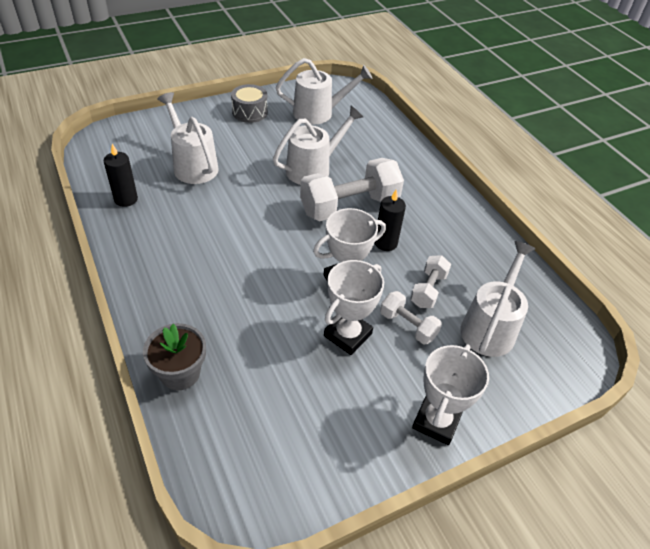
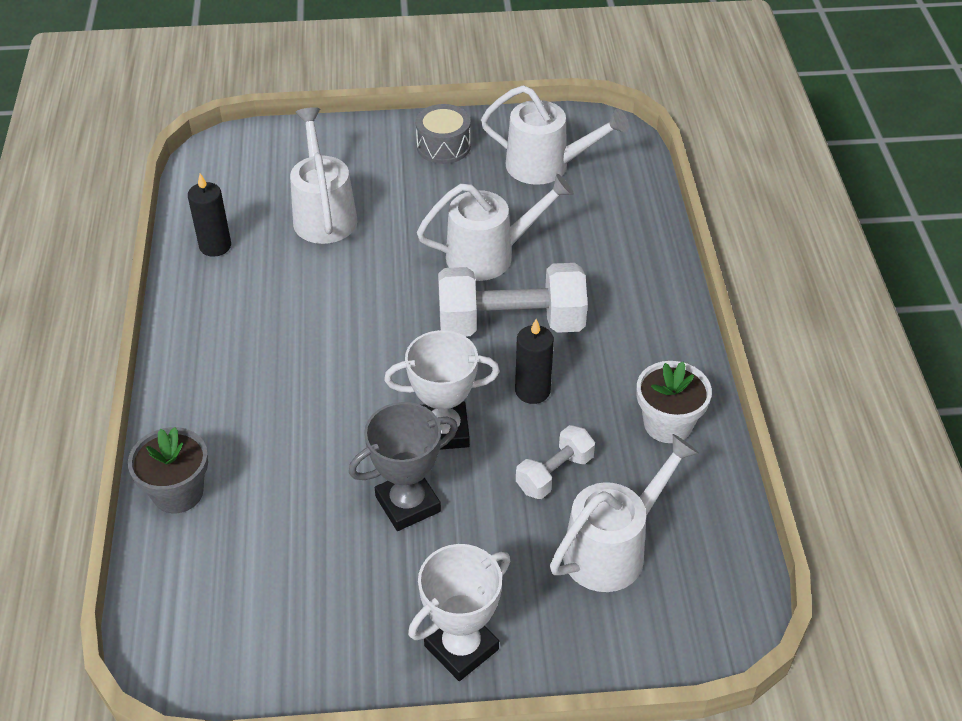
camera: 25 degrees right, 0 degrees up
(347, 335) = (408, 504): white trophy -> grey trophy
(408, 326) = (496, 514): white dumbbell -> none
(475, 243) = (668, 424): none -> white flower pot

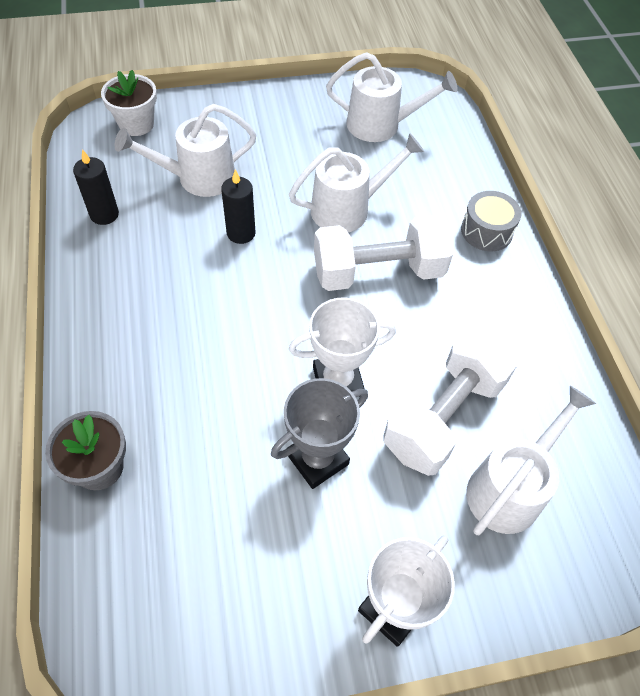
camera: 10 degrees left, 10 degrees up
(323, 213) = (197, 178): white watering can -> white watering can turned 90 degrees counterclockwise
(443, 146) = (291, 112): grey drum -> grey drum (486, 231)
(532, 391) = (408, 335): black candle -> black candle (241, 233)
(554, 473) = (443, 416): white dumbbell -> white dumbbell, size x1.93
(668, 424) = (531, 358): white flower pot -> white flower pot (136, 124)

